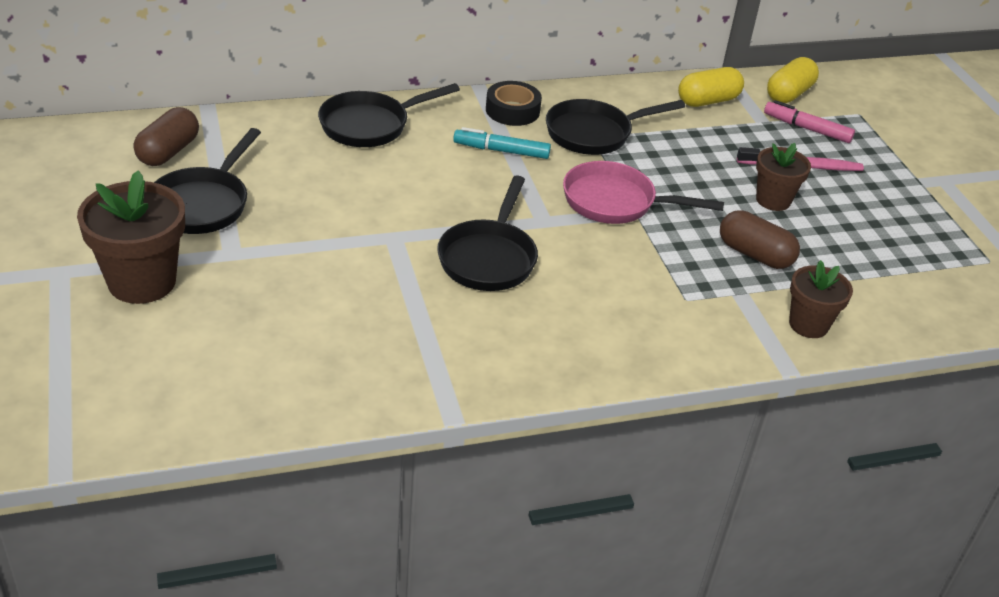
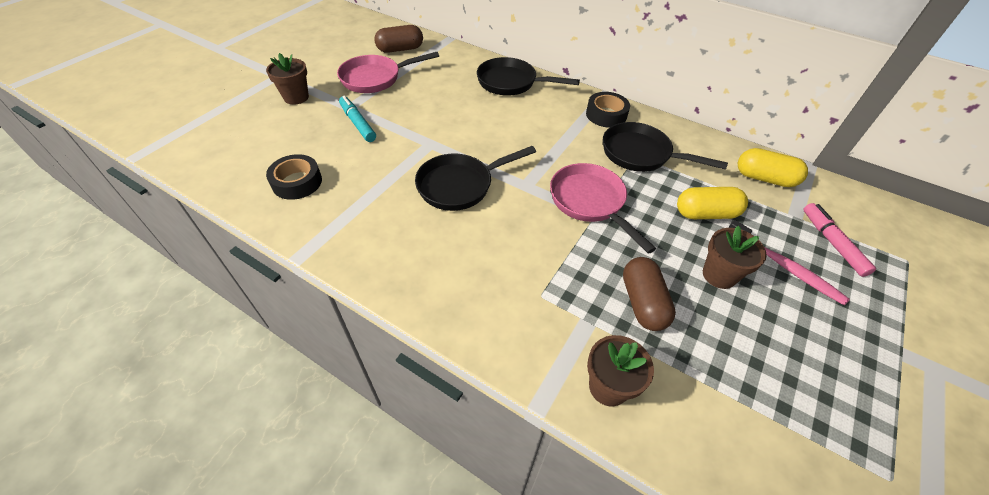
camera: 50 degrees right, 10 degrees up
(142, 282) = (296, 97): brown flower pot -> brown flower pot, size x0.61
(203, 204) = (375, 78): black pan -> pink pan
(324, 361) = (297, 182): none -> black tape
(501, 151) = (563, 132): turquoise marker -> turquoise marker (358, 123)
(789, 94) = (851, 210): yellow capsule -> yellow capsule (705, 213)

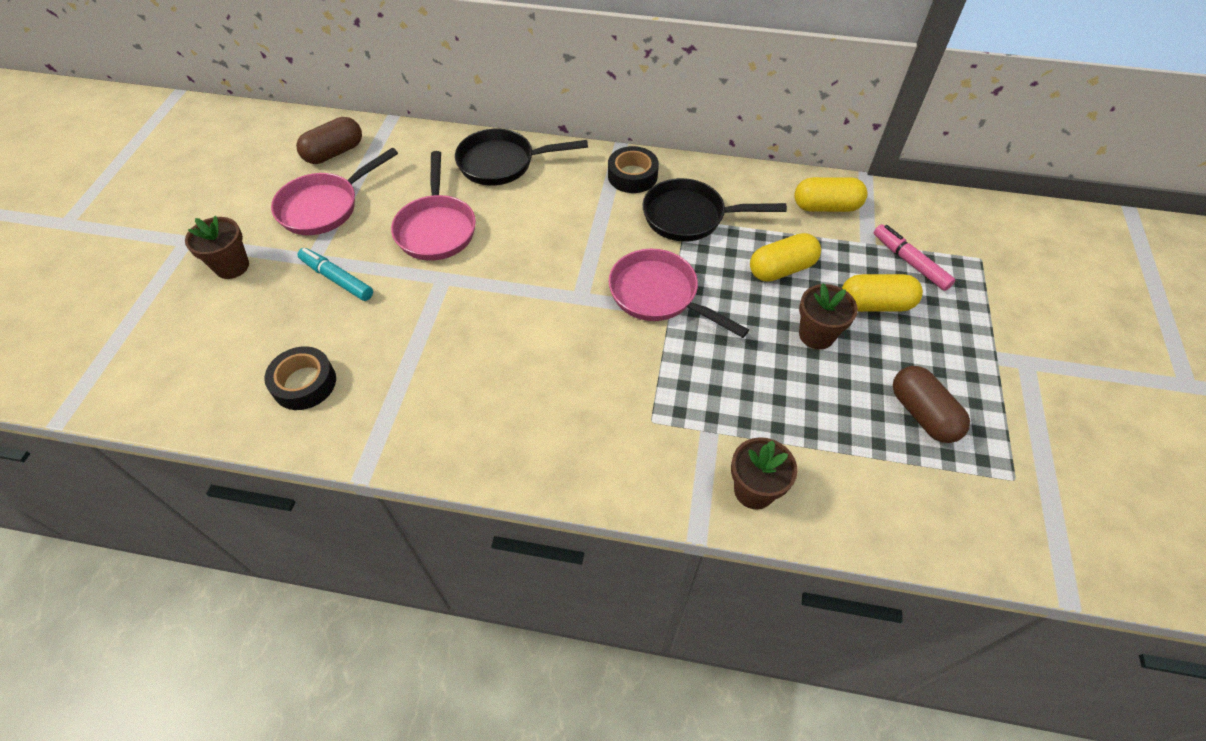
camera: 20 degrees left, 5 degrees up
(443, 111) = (436, 228): none -> pink pan
(460, 185) = (506, 322): black pan -> none
(643, 302) = (754, 391): brown capsule -> brown capsule (922, 414)
(785, 267) = (875, 304): pink toothbrush -> yellow capsule

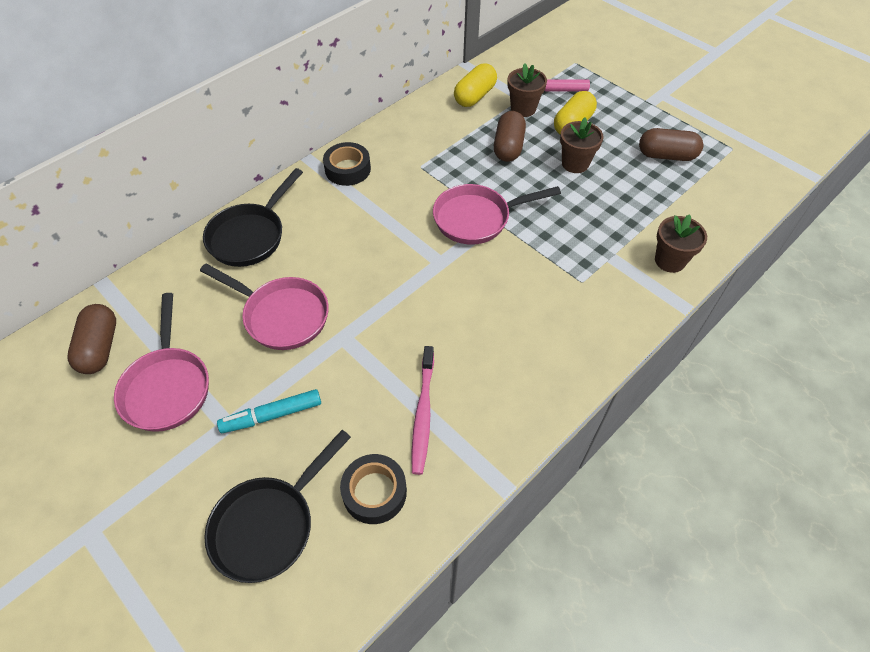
camera: 55 degrees left, 0 degrees up
(232, 266) = (170, 499): brown flower pot -> brown flower pot (523, 109)
(400, 375) = (423, 414): none -> pink toothbrush
(690, 217) = (420, 162): black pan -> black pan (269, 525)
(781, 269) = (508, 147): yellow capsule -> brown capsule

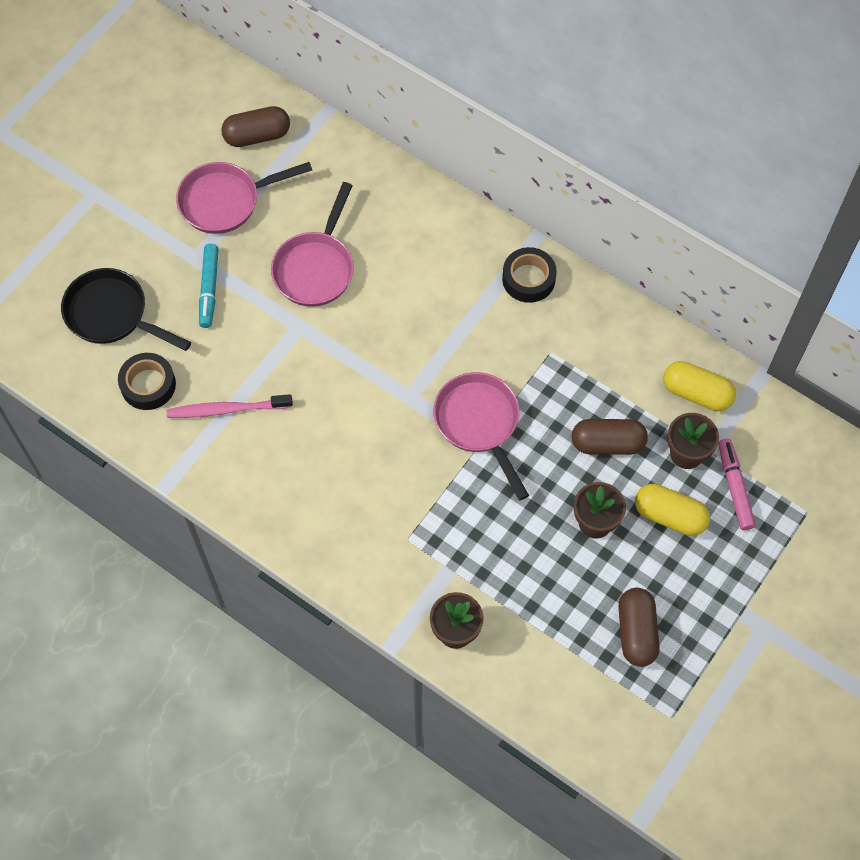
camera: 80 degrees right, 10 degrees up
(250, 236) = (410, 213): black pan -> none
(272, 415) = (209, 289): turquoise marker -> turquoise marker turned 150 degrees counterclockwise

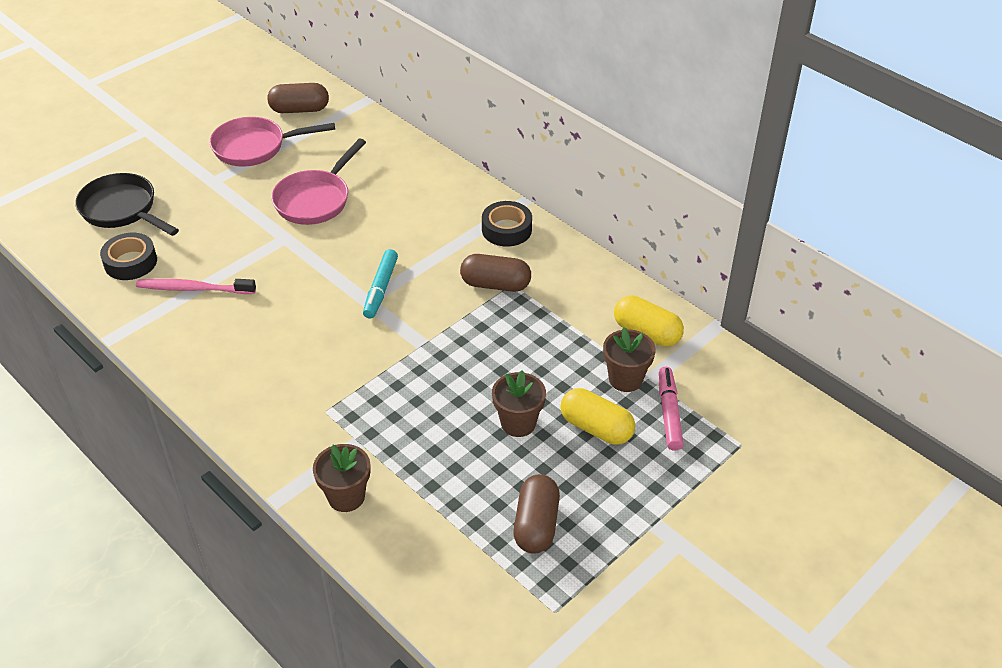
camera: 10 degrees right, 20 degrees down
(209, 289) = (215, 203): turquoise marker -> turquoise marker (380, 289)
(479, 424) = (426, 329): pink pan -> none
(607, 443) = (548, 360): brown capsule -> brown capsule (495, 284)

